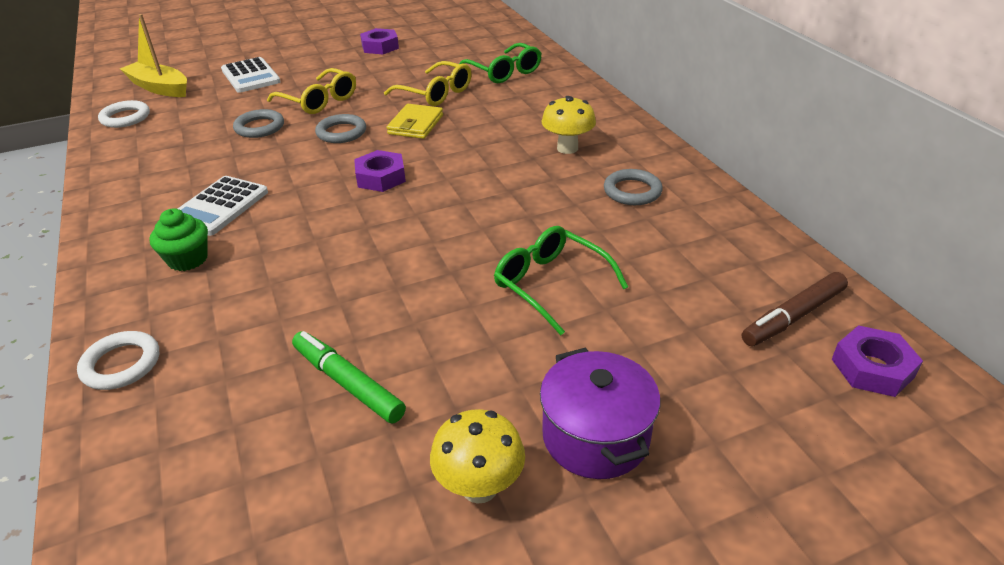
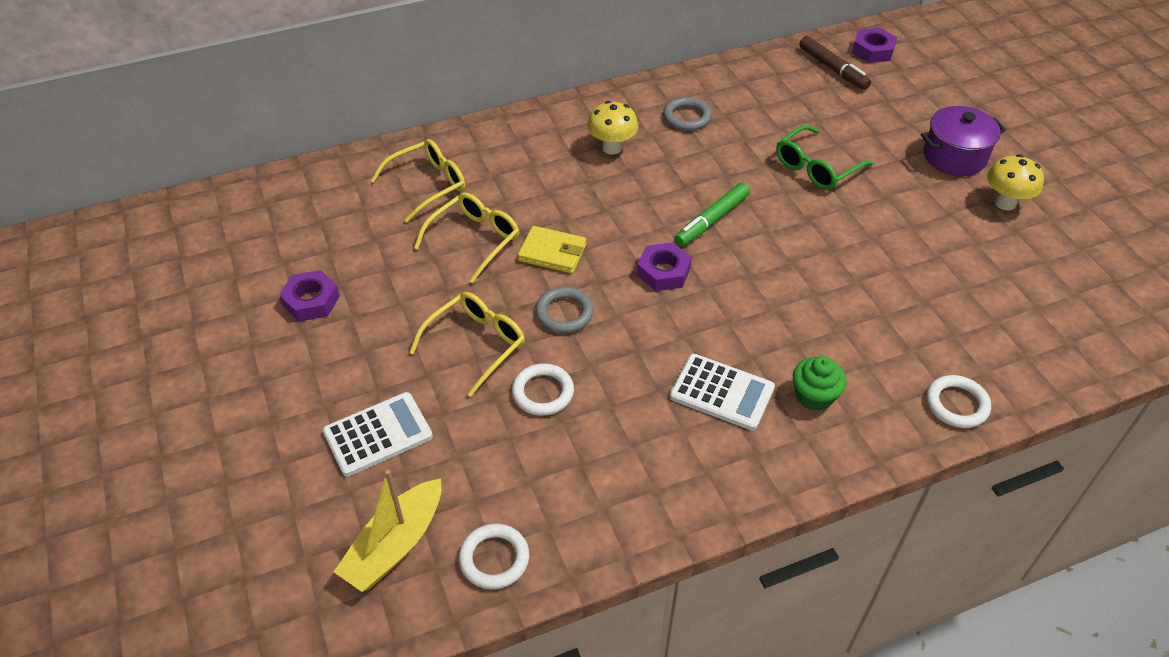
camera: 90 degrees left, 10 degrees up
(259, 127) = (543, 392): grey ring -> white ring
(348, 383) = (941, 266): green marker -> green marker (712, 220)
(504, 72) = (428, 185): green glasses -> yellow glasses

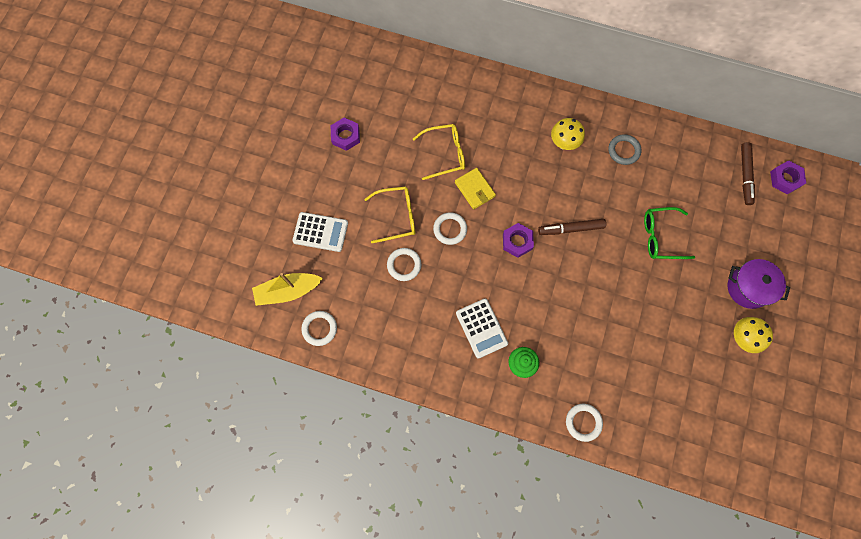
camera: 40 degrees right, 25 degrees up
(428, 185) = (451, 101): yellow glasses -> none
(564, 313) = (450, 229): grey ring -> white ring
(712, 220) = (571, 229): green marker -> brown marker

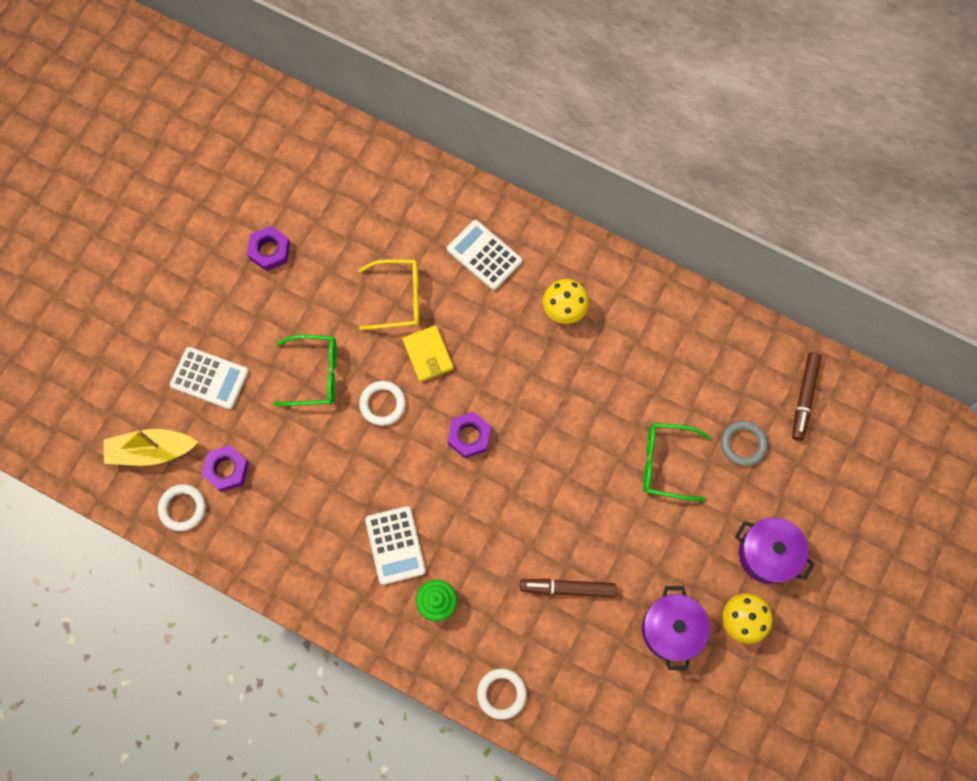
camera: 10 degrees right, 0 degrees up
(397, 216) = (315, 374): yellow glasses -> green glasses
(404, 265) = (311, 442): white ring -> none
(499, 115) = (484, 255): none -> white calculator
(571, 229) = (546, 431): brown marker -> brown marker (568, 588)
(623, 151) = (644, 334): grey ring -> grey ring (743, 444)
(694, 353) = (671, 629): none -> purple pot
(785, 179) = (859, 412): purple nut -> purple nut (227, 469)

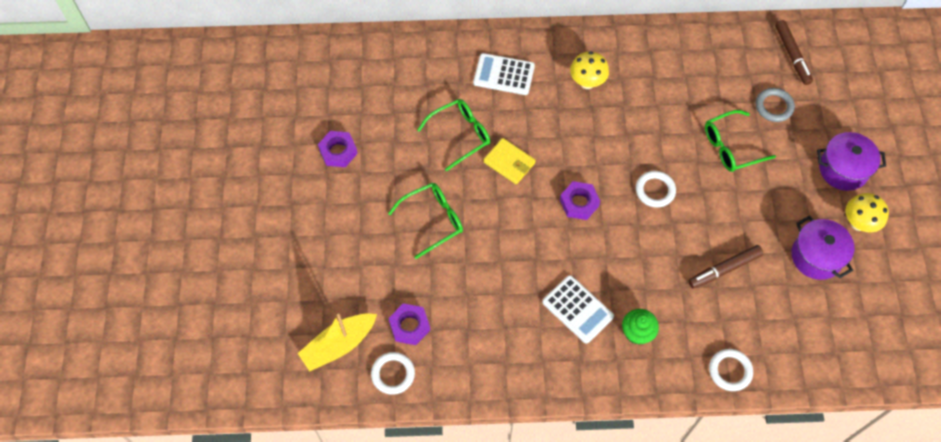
camera: 30 degrees left, 10 degrees down
(209, 378) = (351, 267): white calculator -> none
(382, 404) = (499, 214): white ring -> white ring (655, 190)
(398, 298) = (460, 135): yellow glasses -> green glasses

